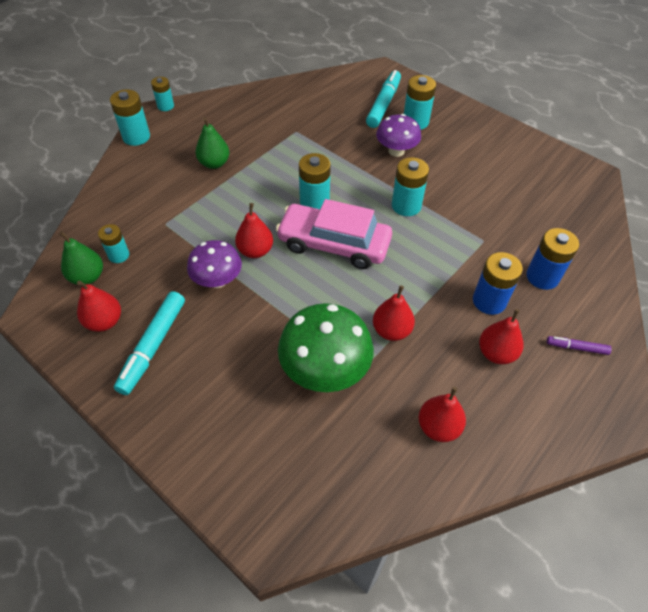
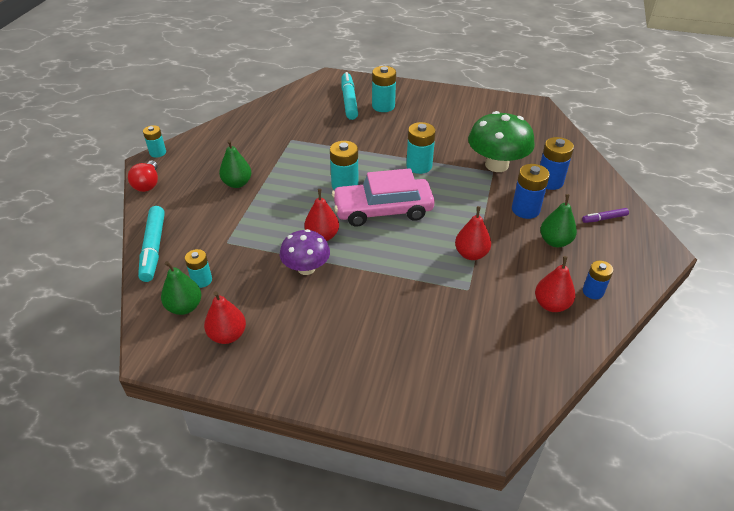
camera: 25 degrees left, 10 degrees down
(136, 137) = (147, 184): turquoise battery -> red light bulb
(153, 346) = (286, 337): turquoise marker -> turquoise marker (153, 248)
(325, 369) = (441, 299): green mushroom -> green mushroom (496, 165)
(396, 151) = (383, 130): purple mushroom -> none
(496, 353) = (555, 241): red pear -> green pear
(497, 432) = (593, 291): none -> blue battery

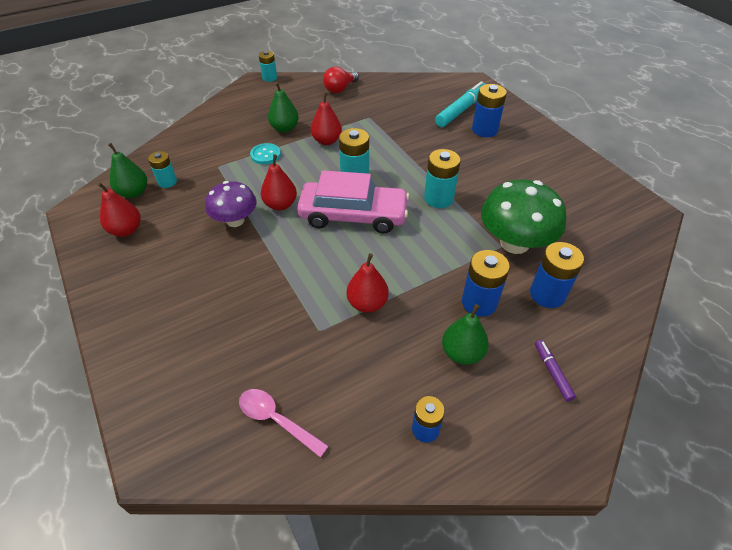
camera: 45 degrees right, 5 degrees up
(147, 184) = (233, 96): red light bulb -> red light bulb (340, 89)
(153, 248) = (174, 141): turquoise marker -> none
(253, 210) = (265, 155): none -> turquoise button
(383, 106) = (484, 130): turquoise battery -> blue battery
(383, 210) = (353, 215): pink car -> pink car turned 150 degrees clockwise
(520, 353) = (276, 420): none -> pink spoon
(551, 304) = (367, 405): red pear -> red pear (327, 141)
(604, 218) = (552, 372): purple marker -> purple marker turned 45 degrees clockwise

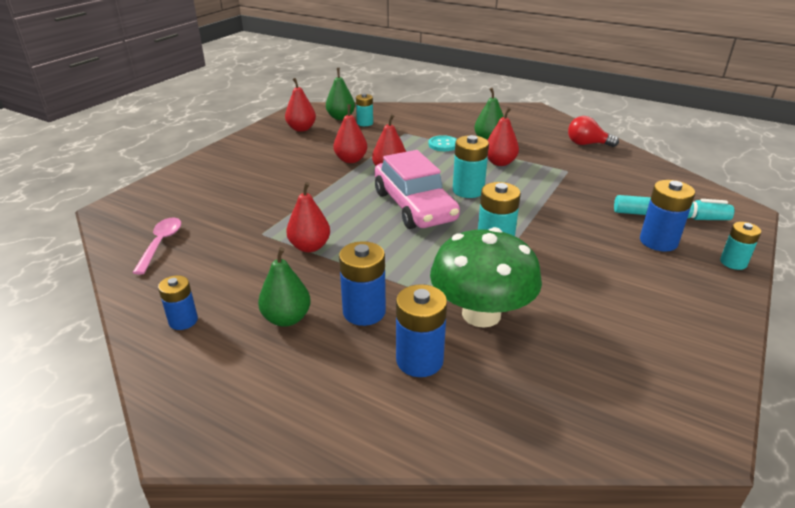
camera: 60 degrees right, 15 degrees down
(235, 220) = (351, 160): purple mushroom -> red pear
(269, 78) = (548, 112): turquoise battery -> turquoise battery (733, 262)
(552, 372) = (300, 392): purple marker -> none

